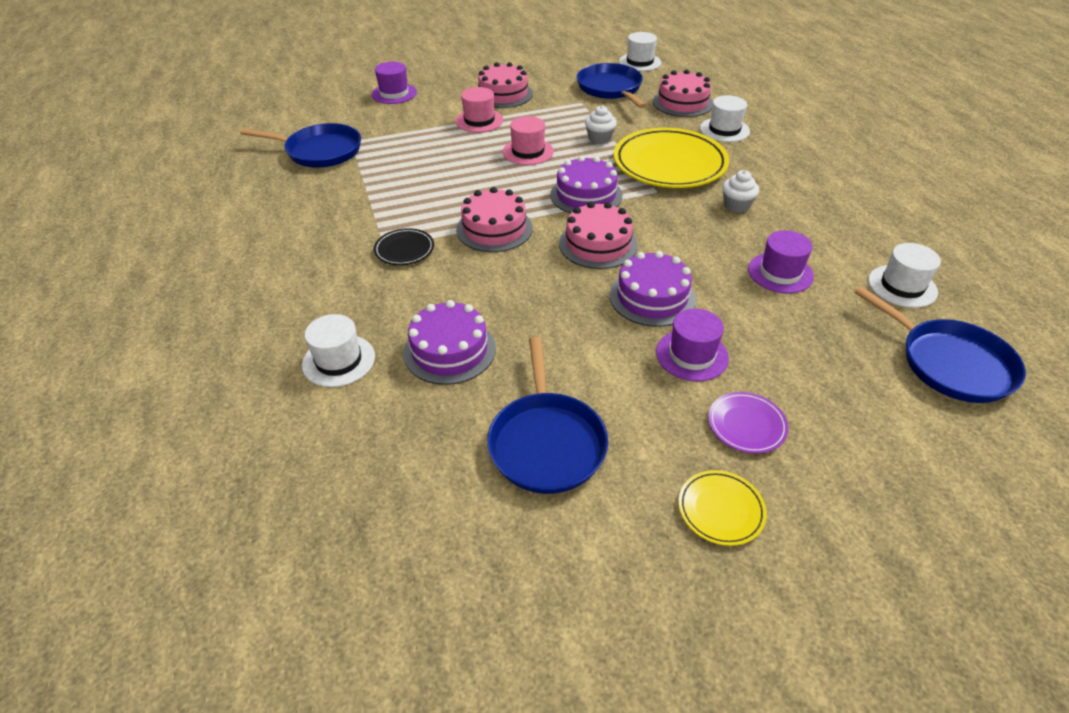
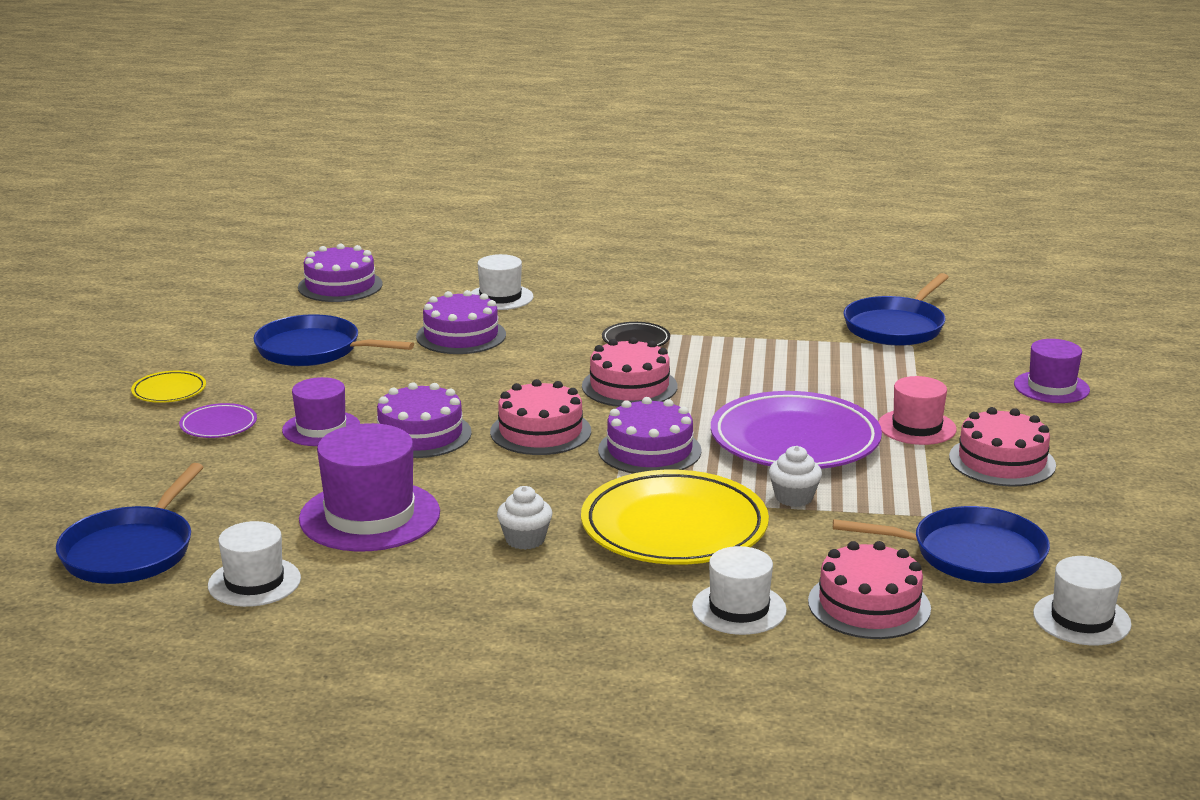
camera: 115 degrees right, 20 degrees down
(353, 514) = (340, 286): none -> purple cake
(528, 152) = (795, 440): pink hat -> purple plate
(780, 273) = (369, 516): purple hat -> purple hat, size x1.63
(950, 363) = (131, 551): blue pan -> blue pan turned 60 degrees counterclockwise

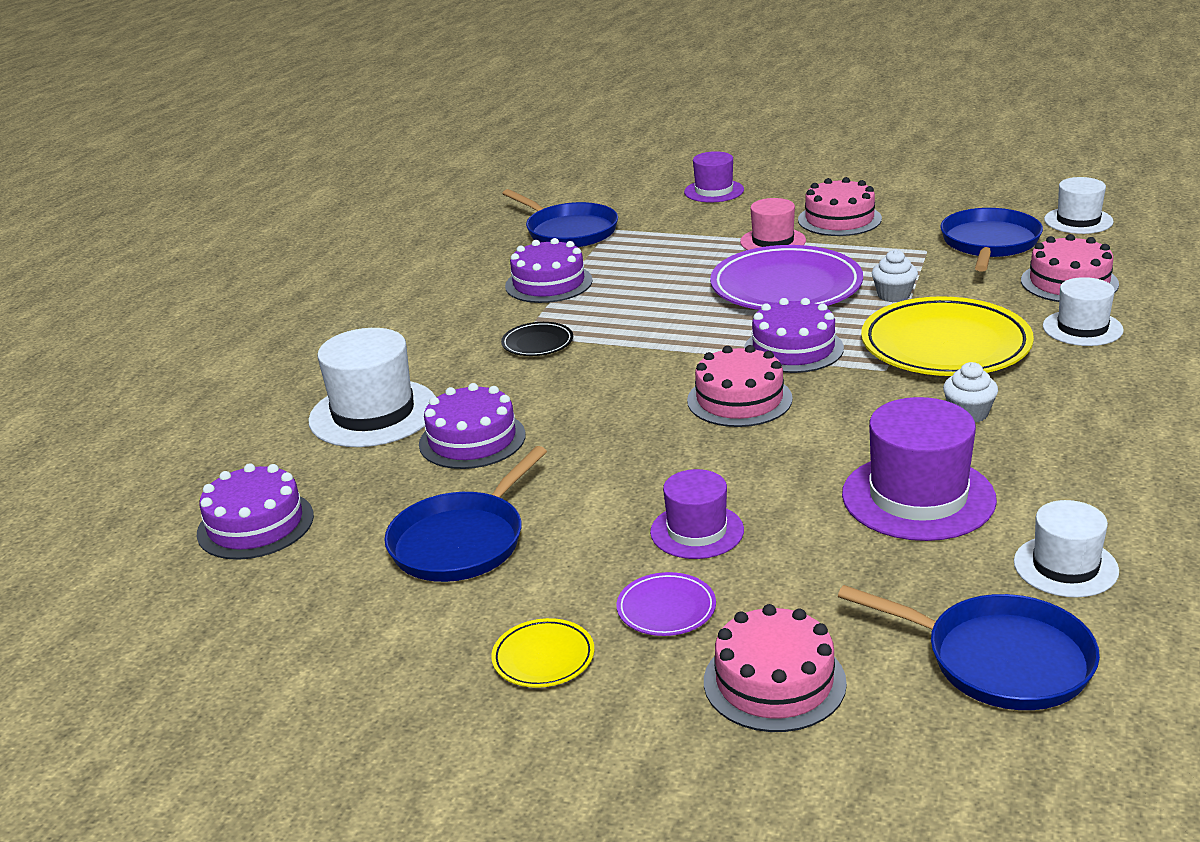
camera: 75 degrees left, 5 degrees up
(420, 434) = (729, 467): purple cake -> purple cake (548, 283)
(500, 297) = (373, 413): white hat -> white hat, size x1.63
(629, 386) = (648, 351): pink cake -> pink cake (774, 682)

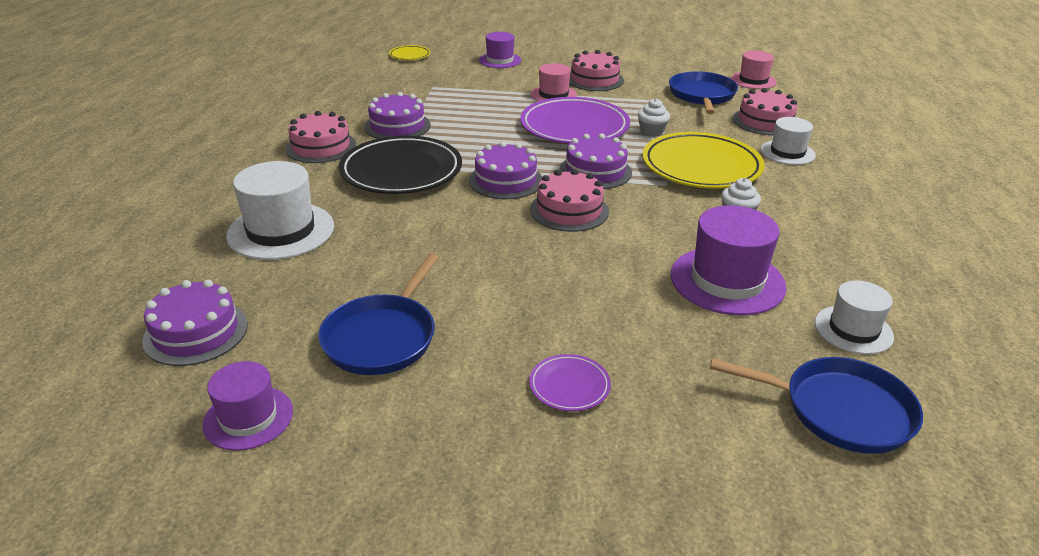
camera: 15 degrees left, 5 degrees up
(472, 439) = (369, 249): purple cake -> purple cake (505, 180)
(537, 343) = (401, 171): black plate -> black plate, size x2.19
(543, 658) = (480, 438): yellow plate -> yellow plate (409, 55)
(569, 231) = (402, 88): blue pan -> none
(697, 531) = (572, 317): purple hat -> purple hat (248, 418)
(774, 682) = (677, 444): pink cake -> pink cake (321, 147)
(1078, 221) = (753, 80): white hat -> pink hat

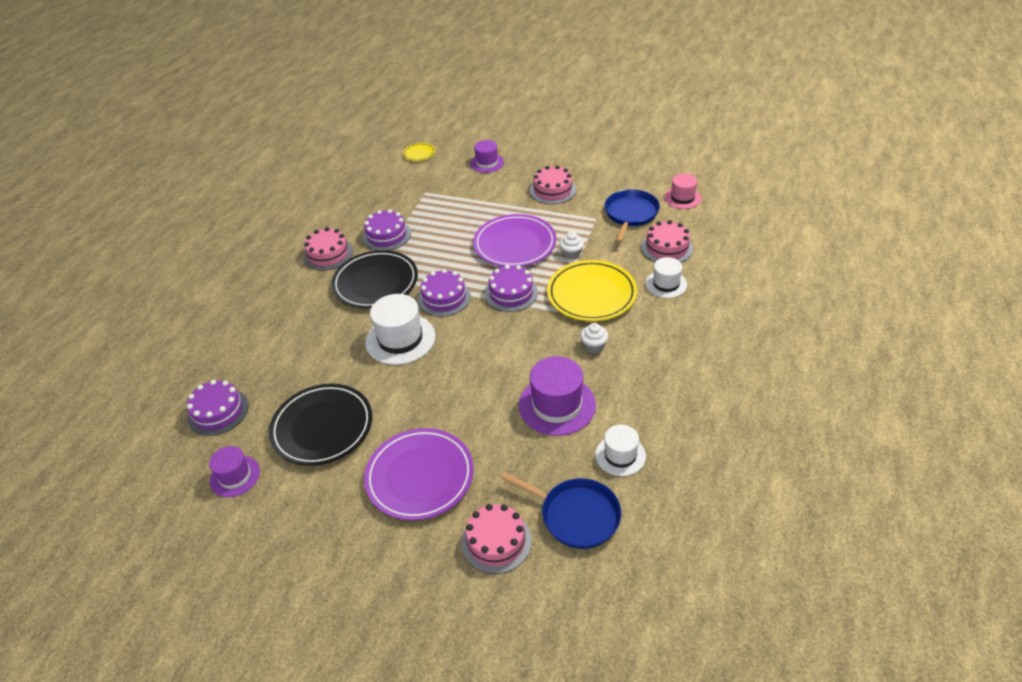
camera: 15 degrees right, 10 degrees up
(281, 231) = (284, 333): white hat -> white hat (400, 339)
(382, 337) = (322, 427): blue pan -> black plate
(553, 95) = (513, 207): pink hat -> none
(569, 210) = (477, 331): pink cake -> pink cake (496, 541)
(569, 386) = (420, 477): purple plate -> purple plate, size x2.19

